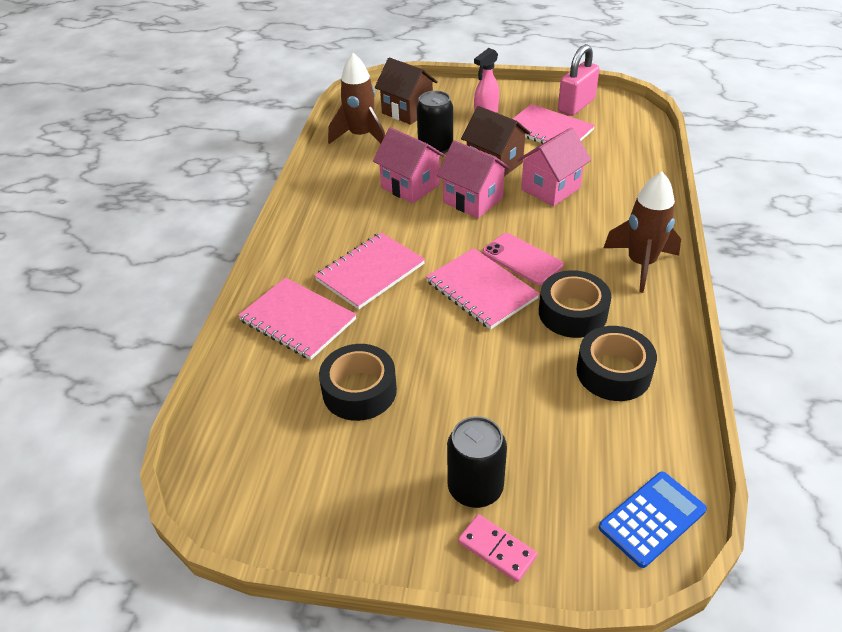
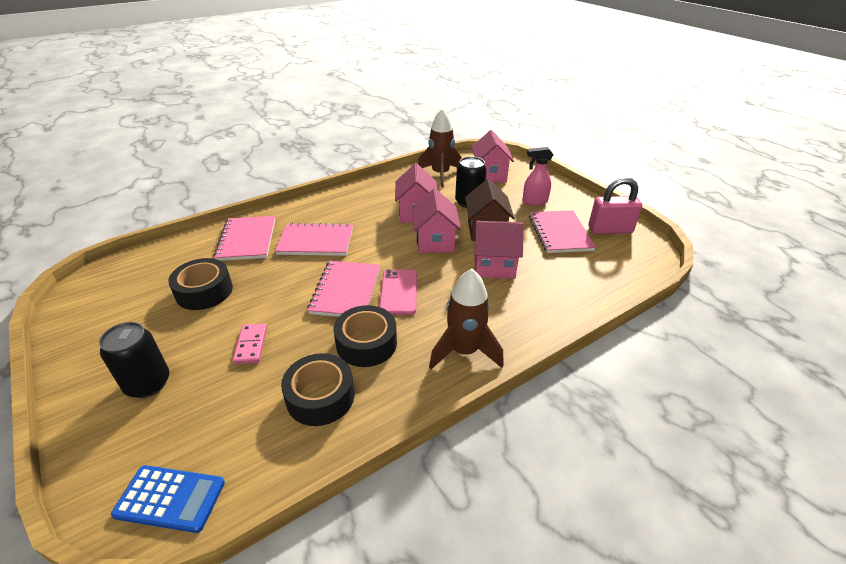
camera: 45 degrees right, 5 degrees down
(407, 111) = (489, 175): brown house -> pink house
(497, 549) = (94, 423): pink domino -> pink domino (251, 345)

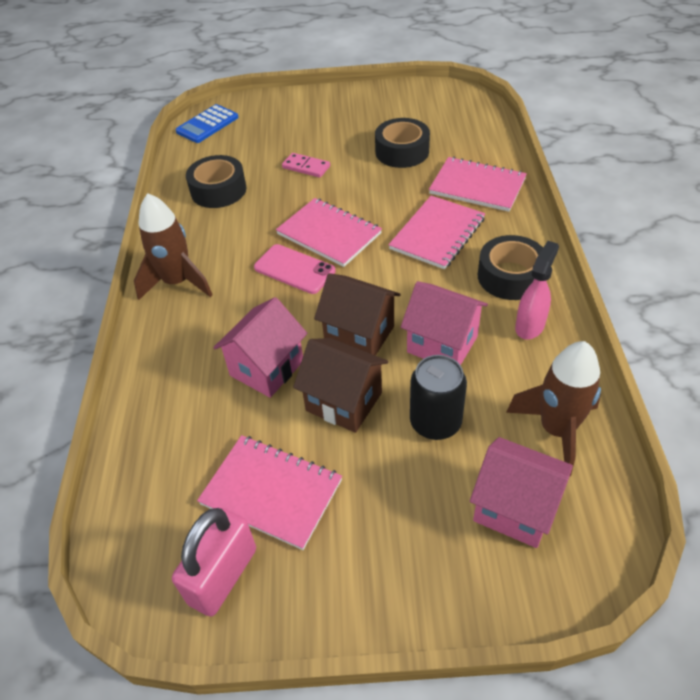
camera: 125 degrees right, 10 degrees up
(148, 383) = (310, 120): black can -> none
(366, 343) = (247, 227): black tape -> black tape (510, 276)
(435, 242) = (359, 335): pink house -> brown house
(534, 202) = (378, 520): pink spray bottle -> pink spray bottle (530, 326)

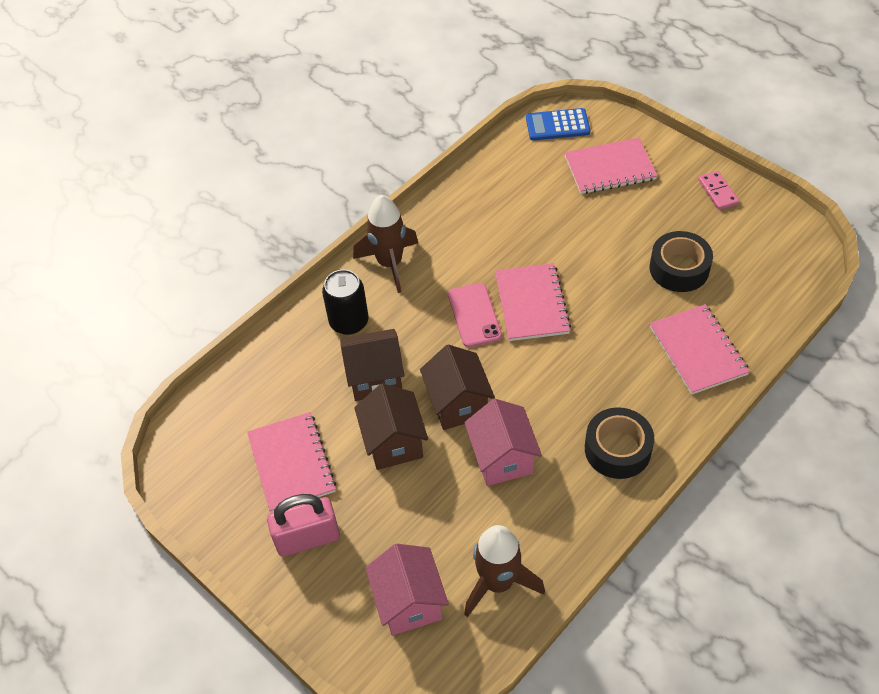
camera: 45 degrees right, 5 degrees up
(218, 190) = (498, 200): black tape -> none
(223, 576) = (219, 488): pink padlock -> pink padlock (308, 538)
(267, 368) = (375, 378): pink house -> brown house
(306, 167) = (585, 227): pink domino -> pink domino (718, 192)
(435, 422) = (430, 507): black can -> black can (349, 322)
(437, 234) = (610, 368): pink notebook -> pink notebook (609, 168)
(530, 326) = (579, 498): pink spray bottle -> none

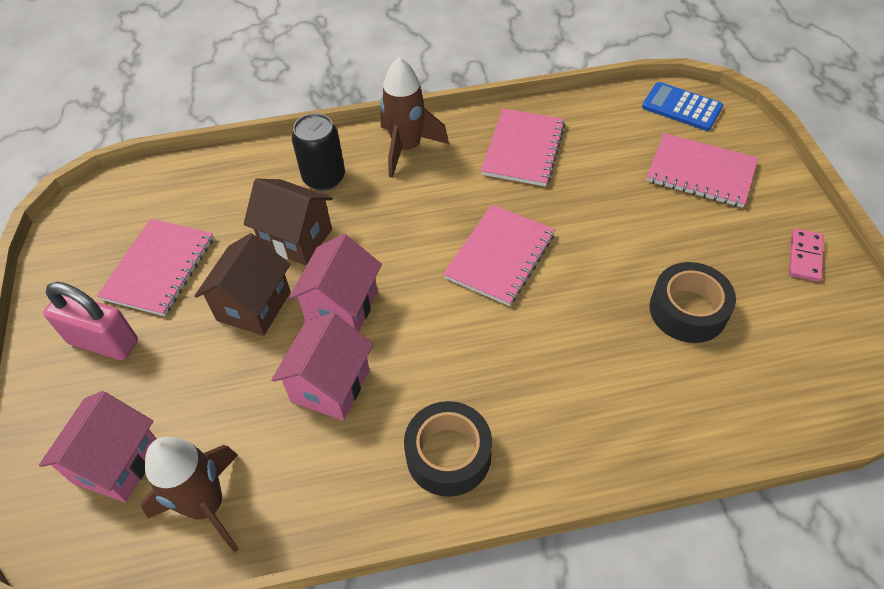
camera: 35 degrees right, 0 degrees up
(458, 404) = (342, 307): brown house -> pink house
(474, 315) = (436, 235): pink phone -> none
(697, 351) = (631, 408): pink notebook -> pink notebook (523, 149)

